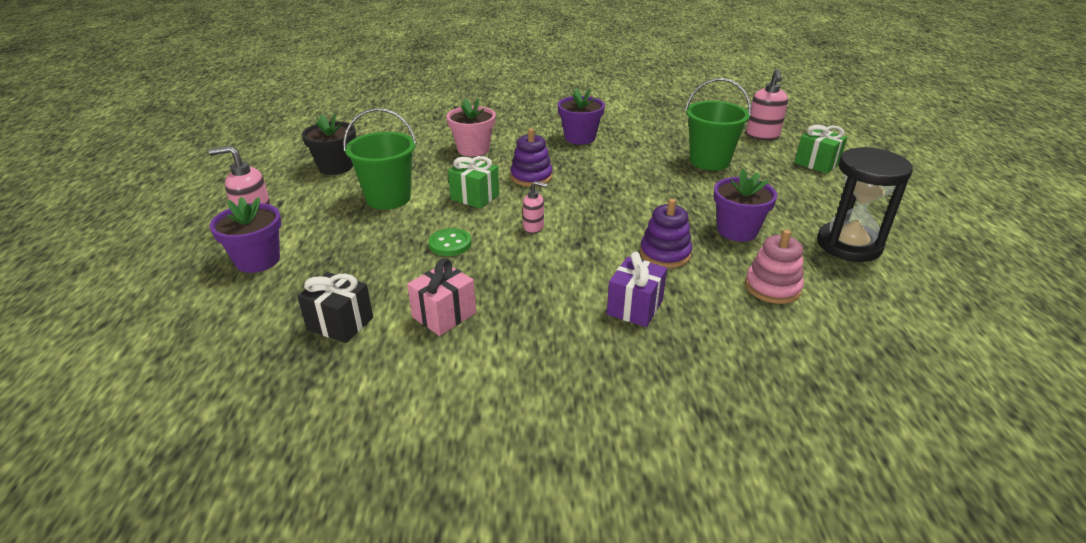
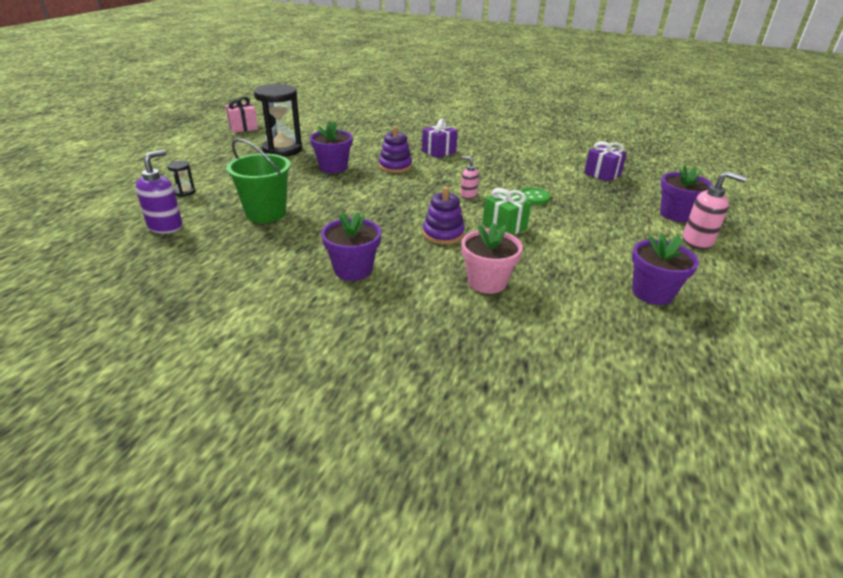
camera: 160 degrees left, 0 degrees up
(336, 167) = (652, 293): black flower pot -> purple flower pot
(340, 323) = (602, 174): black gift -> purple gift
(388, 198) = (584, 242): green bucket -> none
(444, 315) = (543, 167): pink gift -> pink gift (243, 127)
(762, 136) = (166, 226): pink soap dispenser -> purple soap dispenser
(772, 287) = (358, 145): pink stacking toy -> none
(816, 163) = (185, 192): green gift -> black hourglass

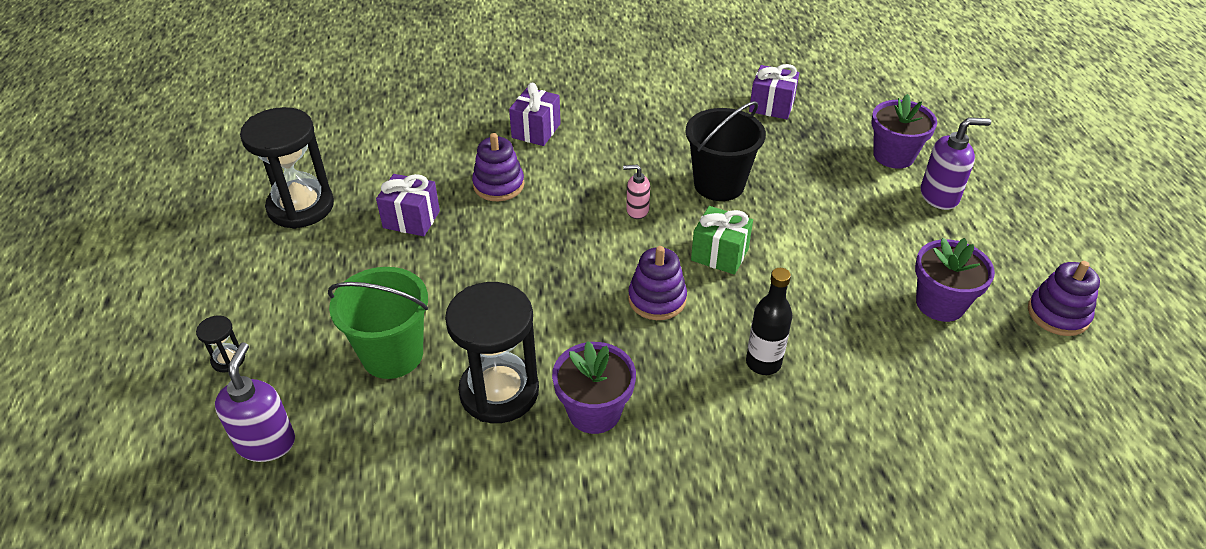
camera: 25 degrees left, 10 degrees up
(243, 127) = (189, 175): pink gift -> none
(306, 244) = (499, 391): none -> black hourglass
(333, 167) = (411, 219): purple flower pot -> purple gift
(487, 282) = (763, 363): pink flower pot -> black bottle
(533, 197) = (719, 184): green button -> black bucket
(697, 241) = (939, 196): pink soap dispenser -> purple soap dispenser
(755, 327) = (1058, 314): none -> purple stacking toy

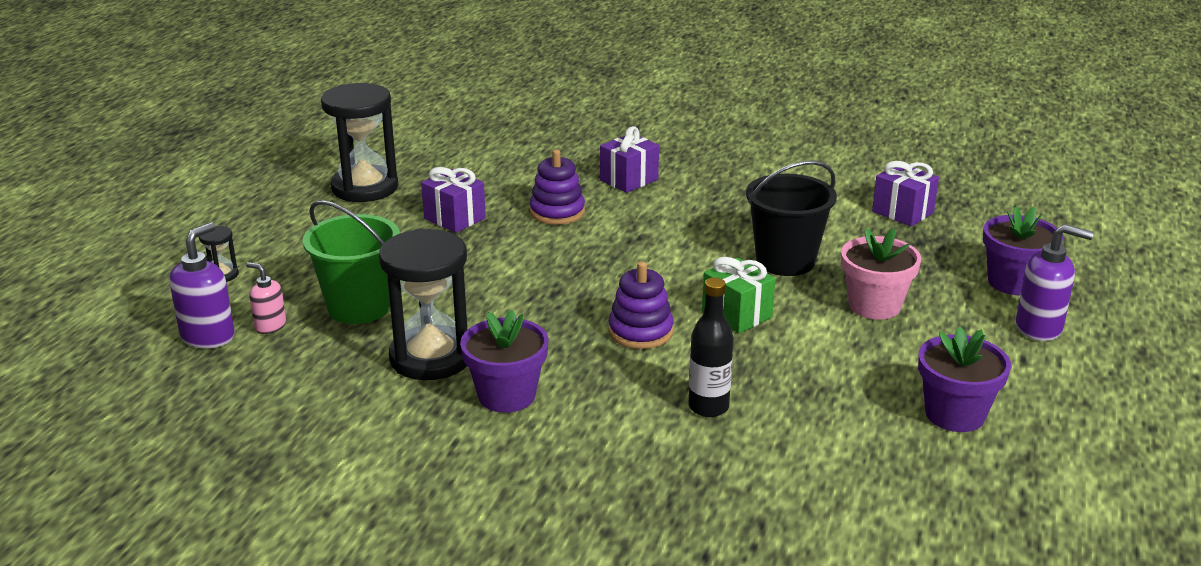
camera: 25 degrees right, 15 degrees down
(637, 210) = (679, 261): pink soap dispenser -> pink soap dispenser (270, 326)
(814, 211) = (874, 306): none -> pink flower pot
(1058, 314) = (1096, 460): purple stacking toy -> none

